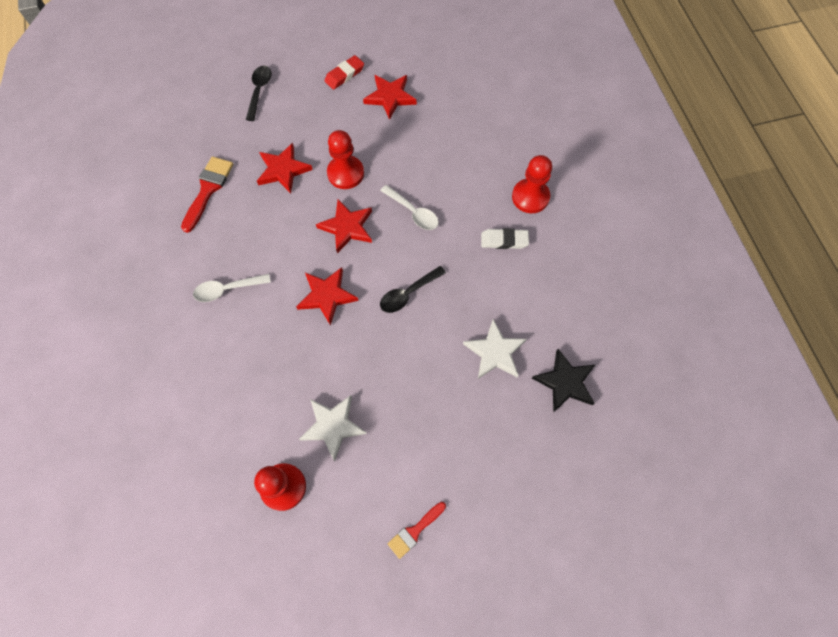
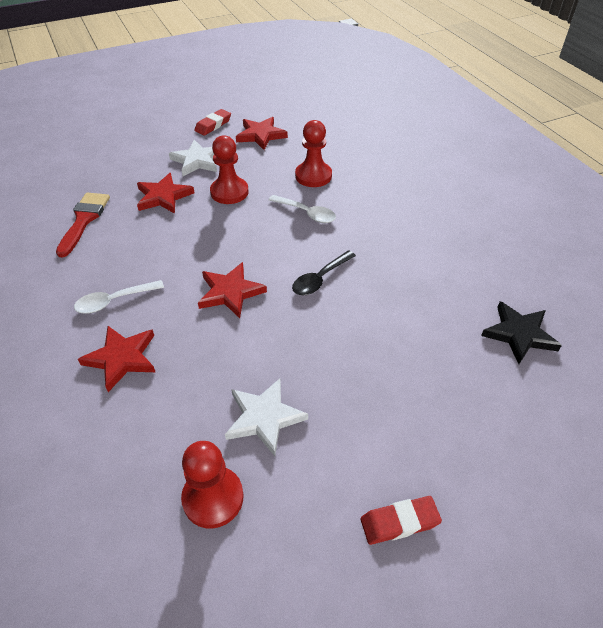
camera: 10 degrees left, 20 degrees down
(259, 91) = (130, 143): black spoon -> none
(347, 227) = (240, 232): red star -> red star (122, 358)
(414, 531) = (399, 522): red brush -> red eraser
(495, 352) = (432, 317): white star -> white star (197, 161)
(504, 241) = (406, 224): white eraser -> none
(530, 197) = (420, 189): red pawn -> red pawn (313, 176)

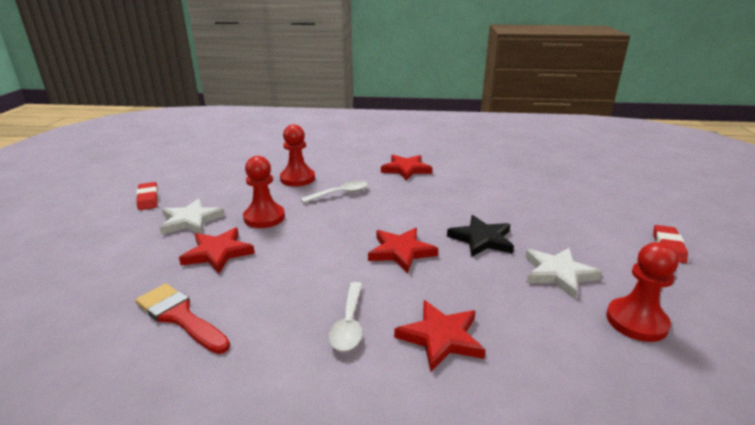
camera: 60 degrees left, 20 degrees down
(261, 135) = (206, 183): red star -> red star (406, 169)
(320, 279) = (422, 210): black spoon -> none
(519, 334) = (527, 167): black star -> black star (482, 239)

